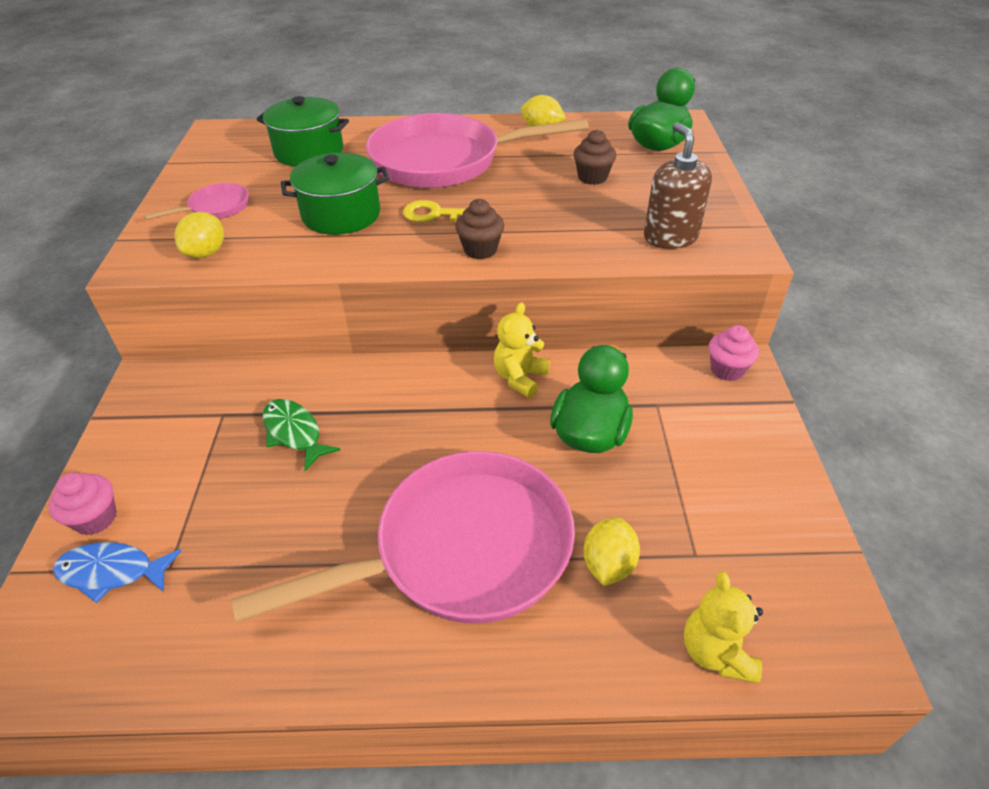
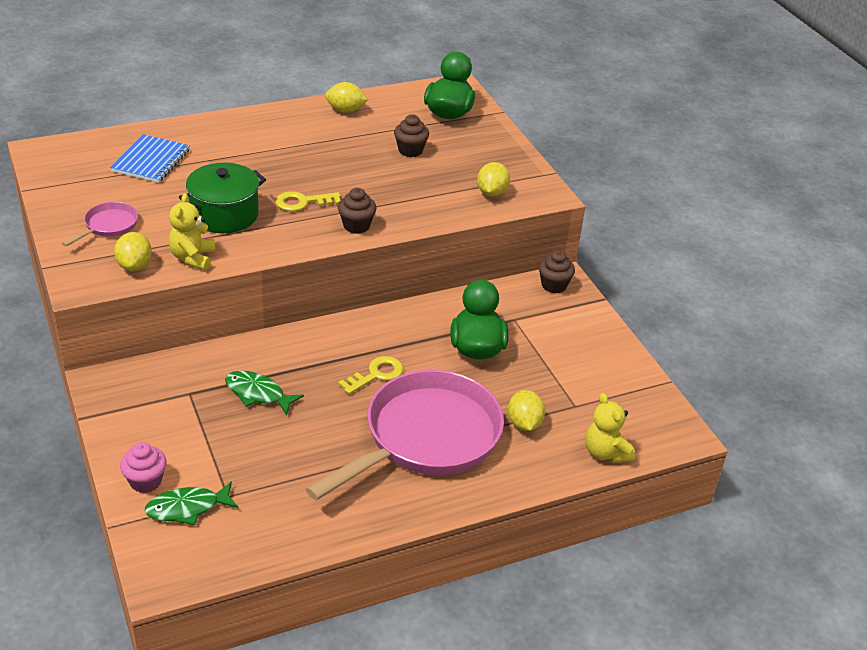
camera: 25 degrees left, 5 degrees down
(112, 572) = (187, 508): blue fish -> green fish
(309, 152) = (151, 160): green pot -> blue notebook
(445, 161) = (280, 152): pink pan -> none
(445, 441) = (376, 374): none -> yellow key
(520, 378) = (407, 320): yellow teddy bear -> yellow teddy bear (193, 258)
(670, 237) = (491, 193): brown soap dispenser -> yellow lemon
(727, 370) = (554, 285): pink cupcake -> brown cupcake

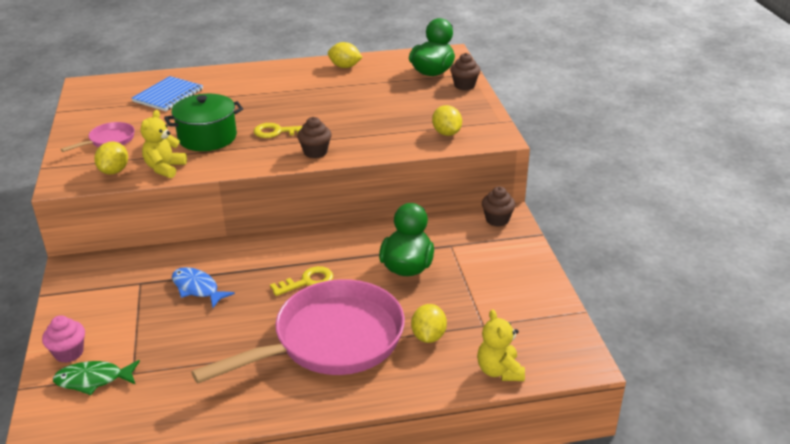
camera: 15 degrees right, 5 degrees down
(258, 393) = (197, 288): green fish -> blue fish
(410, 150) = (387, 98): brown cupcake -> brown cupcake (464, 85)
(491, 193) = (446, 133): yellow lemon -> yellow lemon turned 45 degrees counterclockwise

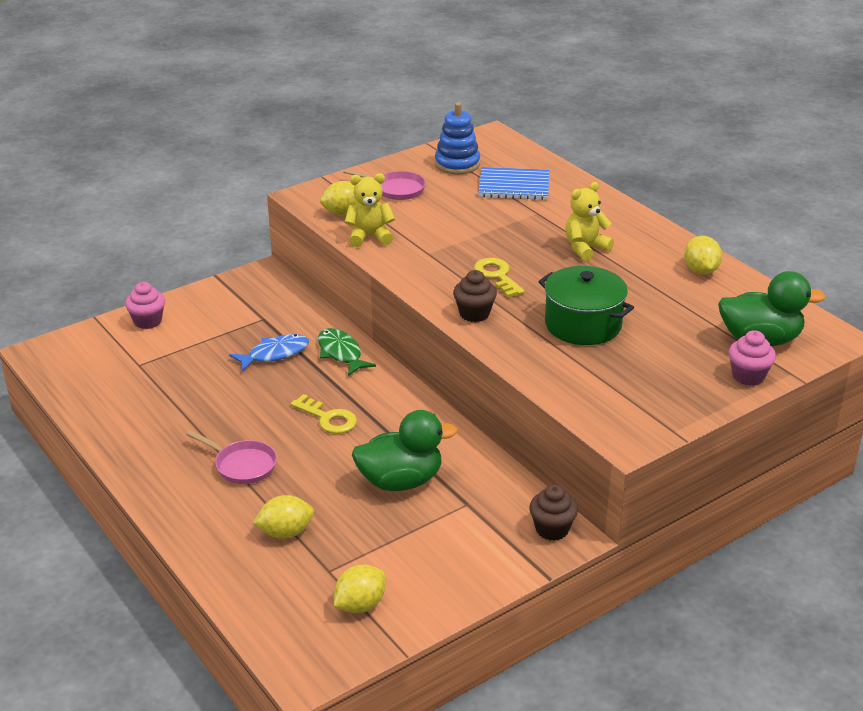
camera: 65 degrees right, 0 degrees up
(93, 380) = (120, 348): green fish -> green fish (341, 353)
(107, 108) = (457, 164): none -> blue stacking toy
(197, 288) = (274, 354): blue fish -> blue fish turned 45 degrees clockwise
(207, 137) = (448, 239): green pot -> green pot (583, 324)
(330, 340) = (242, 465): pink pan -> pink pan, size x0.42
(446, 133) = (601, 394): yellow lemon -> yellow lemon (360, 605)
(464, 85) = (748, 376): brown cupcake -> pink cupcake
(499, 371) = (255, 603): yellow teddy bear -> yellow teddy bear (585, 248)

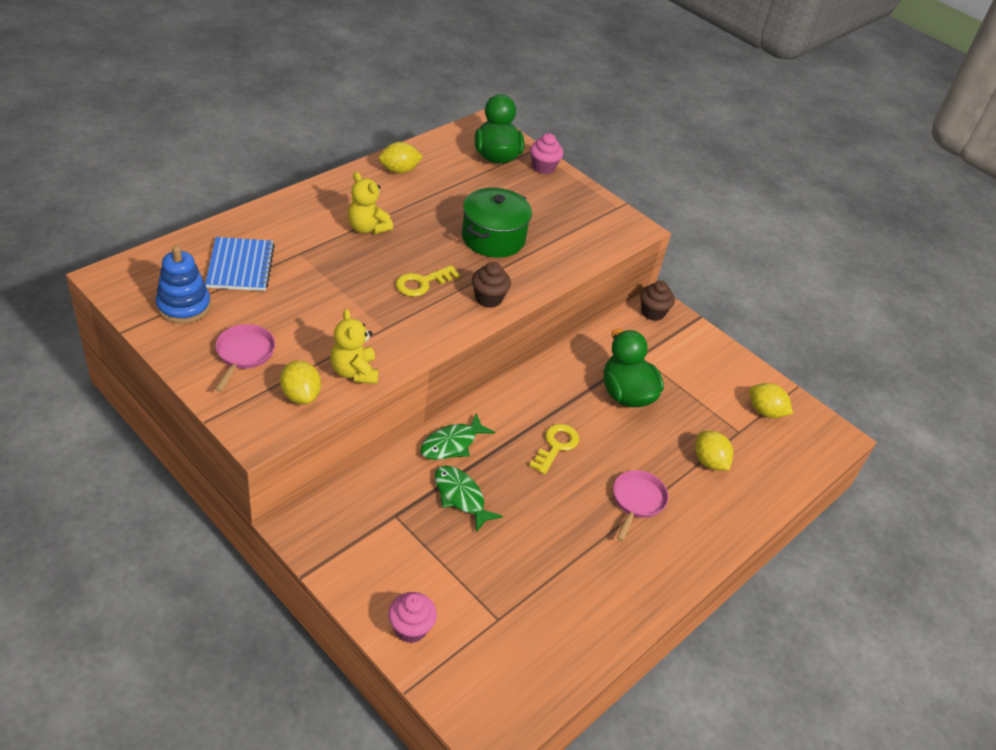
camera: 105 degrees left, 10 degrees up
(274, 354) = (461, 497): blue fish -> green fish

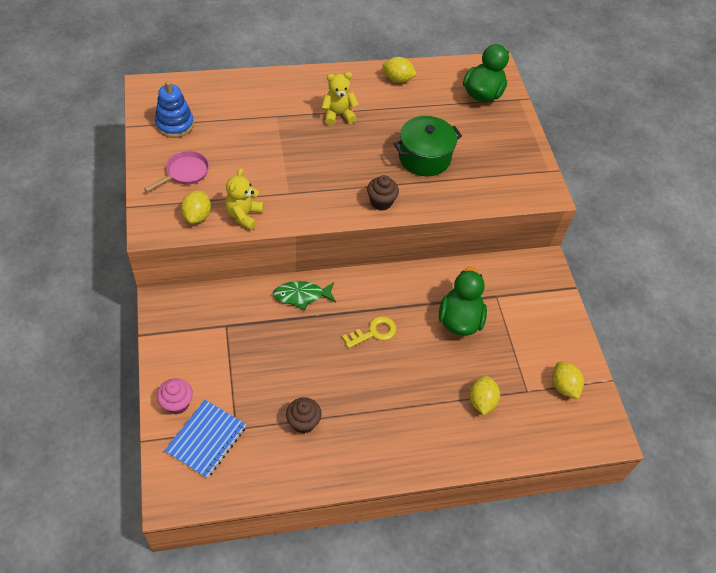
camera: 35 degrees right, 10 degrees up
(240, 266) = (231, 110): blue notebook -> blue notebook (206, 439)
(367, 228) = (338, 115): yellow teddy bear -> yellow teddy bear turned 90 degrees clockwise
(422, 283) = (342, 171): yellow key -> none
(461, 497) = (278, 335): green fish -> none
(543, 167) = (513, 116): pink cupcake -> none
(637, 501) = (399, 401): pink pan -> none
(652, 312) = (536, 267): brown cupcake -> brown cupcake (303, 422)

